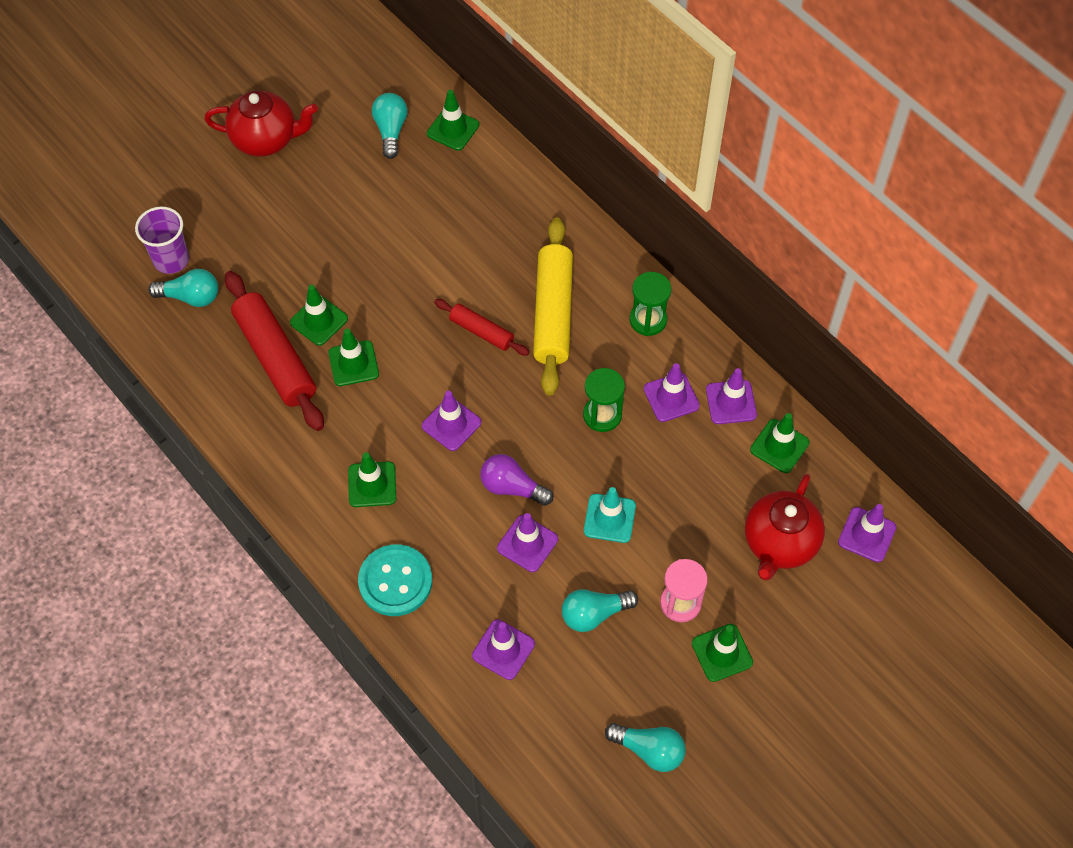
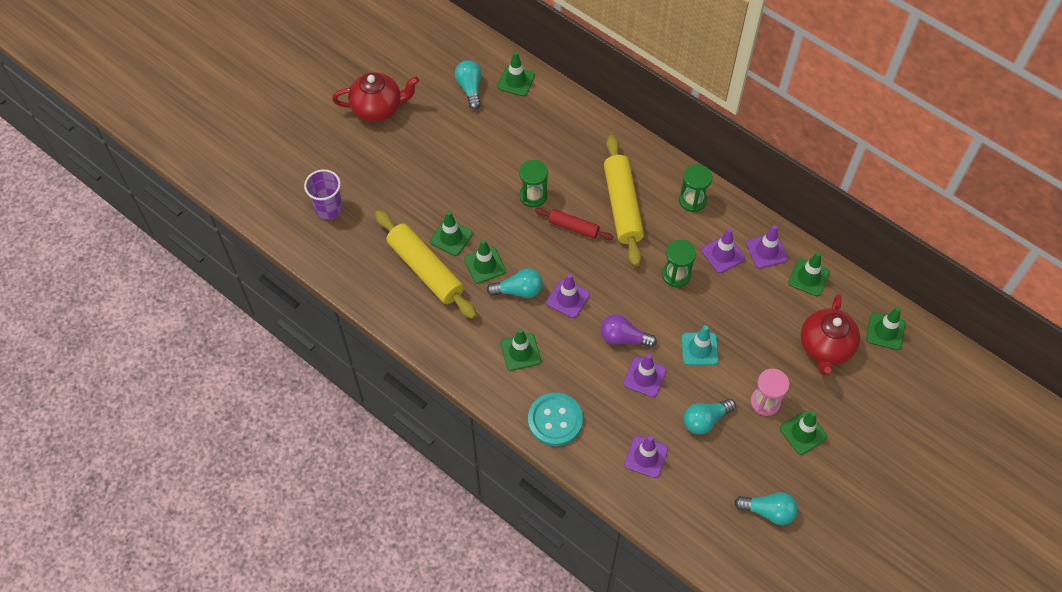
camera: 10 degrees left, 0 degrees up
(190, 297) = (350, 234): turquoise light bulb -> turquoise light bulb (518, 290)
(275, 358) = (425, 270): red rolling pin -> yellow rolling pin
(439, 282) = (533, 196): none -> green hourglass
(867, 535) = (885, 331): purple traffic cone -> green traffic cone

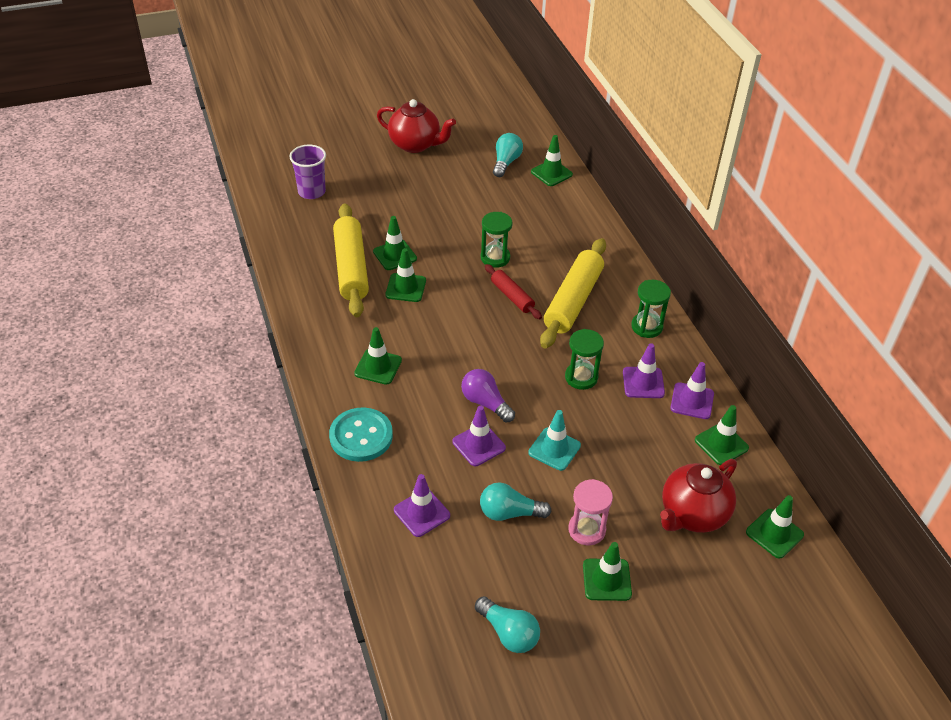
camera: 30 degrees right, 15 degrees down
(518, 290) = (419, 320): turquoise light bulb -> none
(568, 298) = (459, 347): purple traffic cone -> none

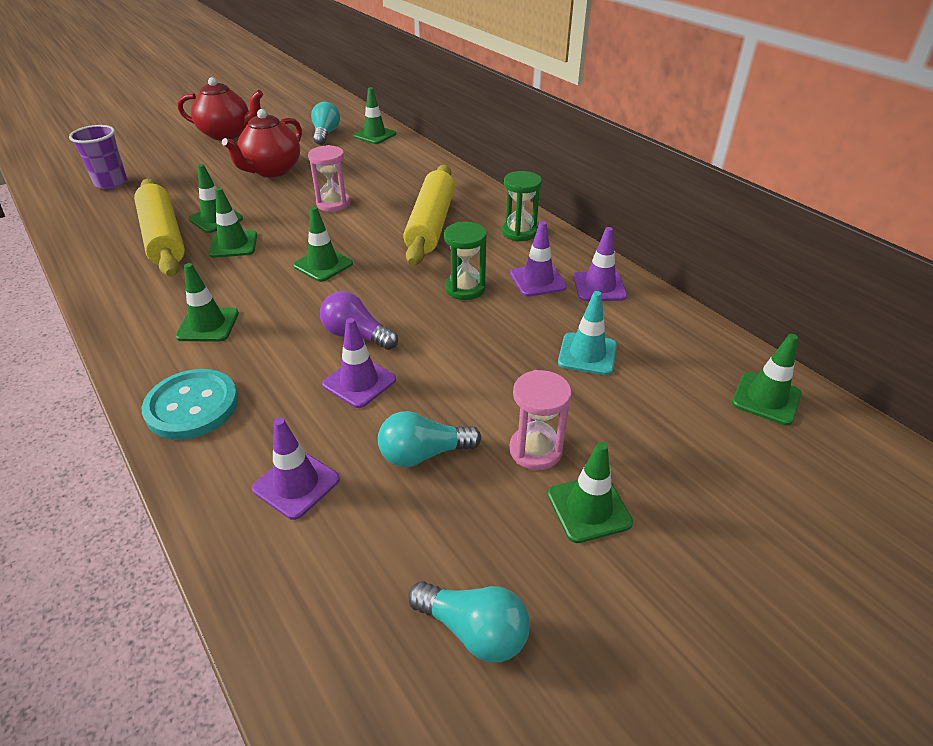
camera: 15 degrees left, 5 degrees down
(495, 258) = (333, 204): green hourglass -> pink hourglass
(512, 296) = (361, 232): red rolling pin -> none
(554, 449) = (459, 366): turquoise traffic cone -> turquoise traffic cone (587, 354)
(692, 514) = (659, 400): red teapot -> red teapot (272, 170)
(721, 444) = (653, 320): green traffic cone -> green traffic cone (323, 265)

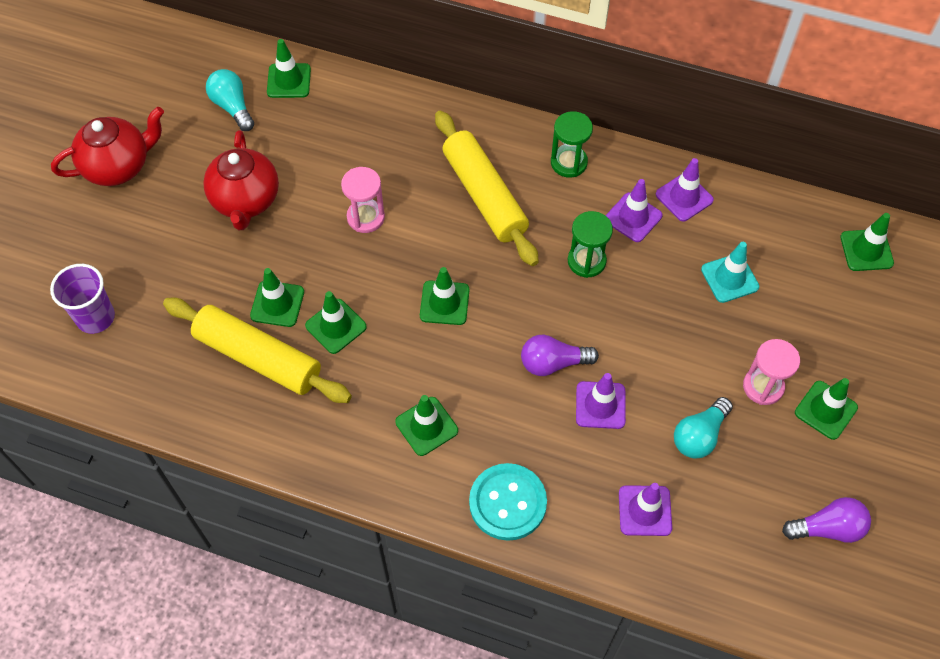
camera: 35 degrees left, 20 degrees up
(474, 630) = (827, 528): turquoise light bulb -> purple light bulb

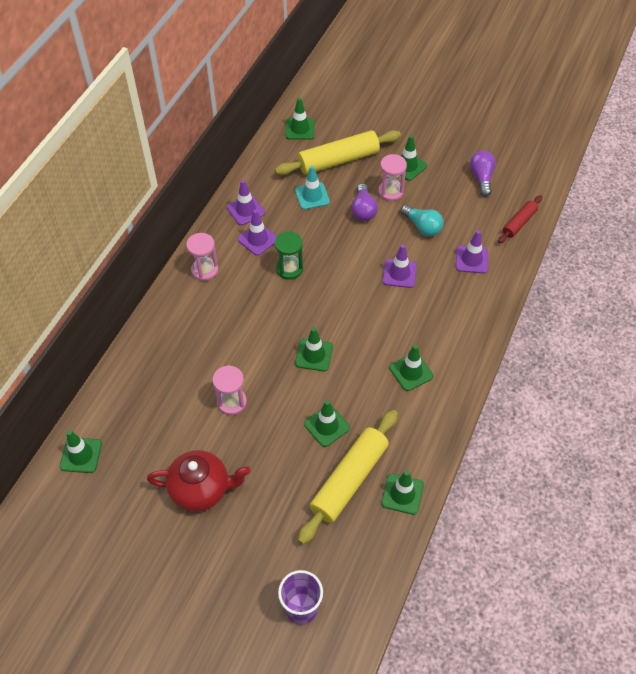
camera: 85 degrees left, 5 degrees down
(118, 166) = (145, 597): red teapot -> none
(232, 107) = (99, 501): turquoise light bulb -> none
(277, 304) = (303, 466): green traffic cone -> green traffic cone (402, 494)
(485, 195) = (224, 323): yellow rolling pin -> yellow rolling pin (338, 160)
(507, 503) = (466, 330): turquoise button -> none
(553, 363) = (367, 295): purple light bulb -> purple light bulb (363, 210)
(569, 163) = (205, 270): green hourglass -> pink hourglass
(738, 589) = (519, 223): none -> red rolling pin

